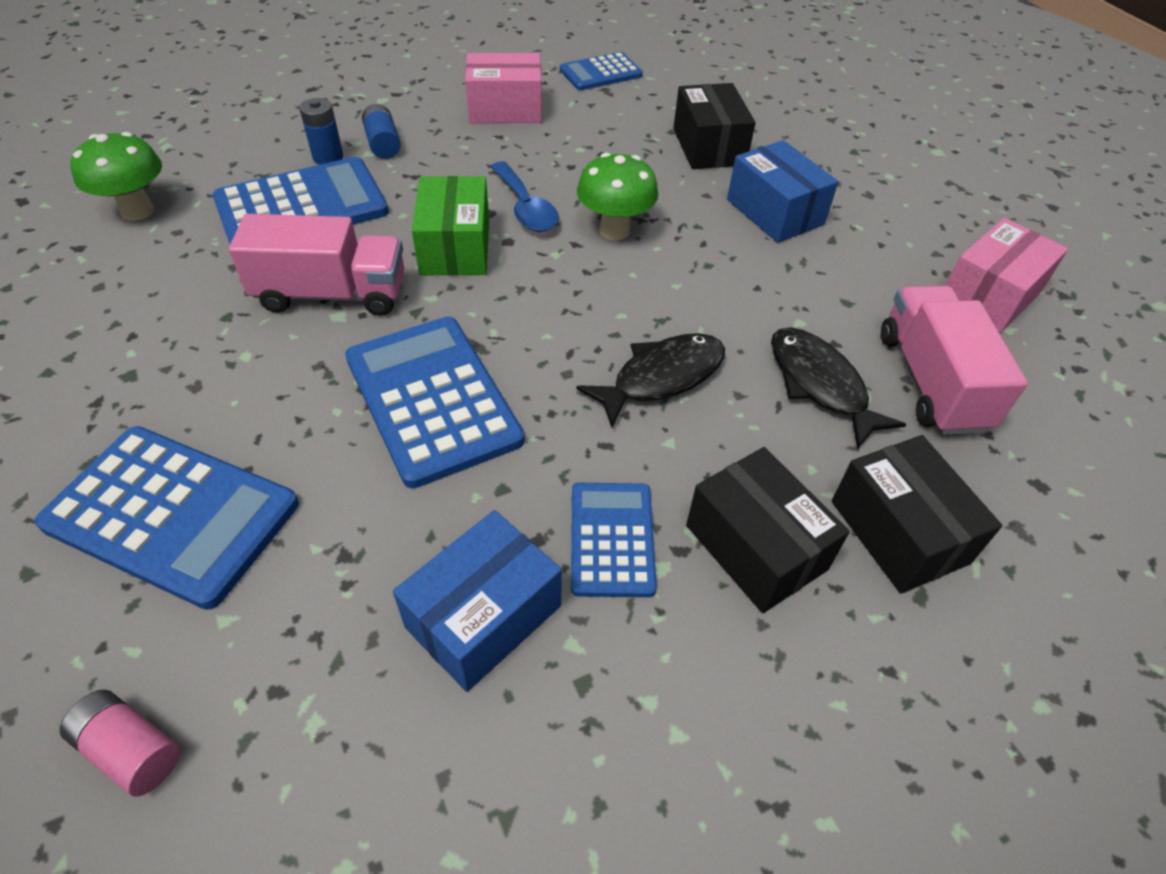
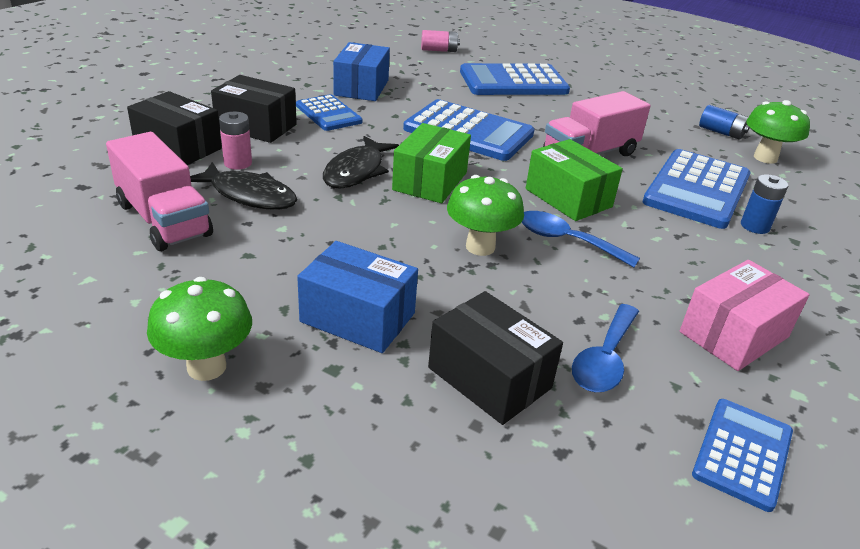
camera: 145 degrees right, 15 degrees down
(383, 144) = (746, 252): blue battery -> blue battery (721, 132)
(583, 326) = (430, 181): none -> green box
(618, 129) = (604, 359): none -> blue spoon
(816, 455) = (238, 163): none -> pink battery
(907, 218) = (206, 367): none -> green mushroom
(990, 295) = (105, 304): pink box -> none

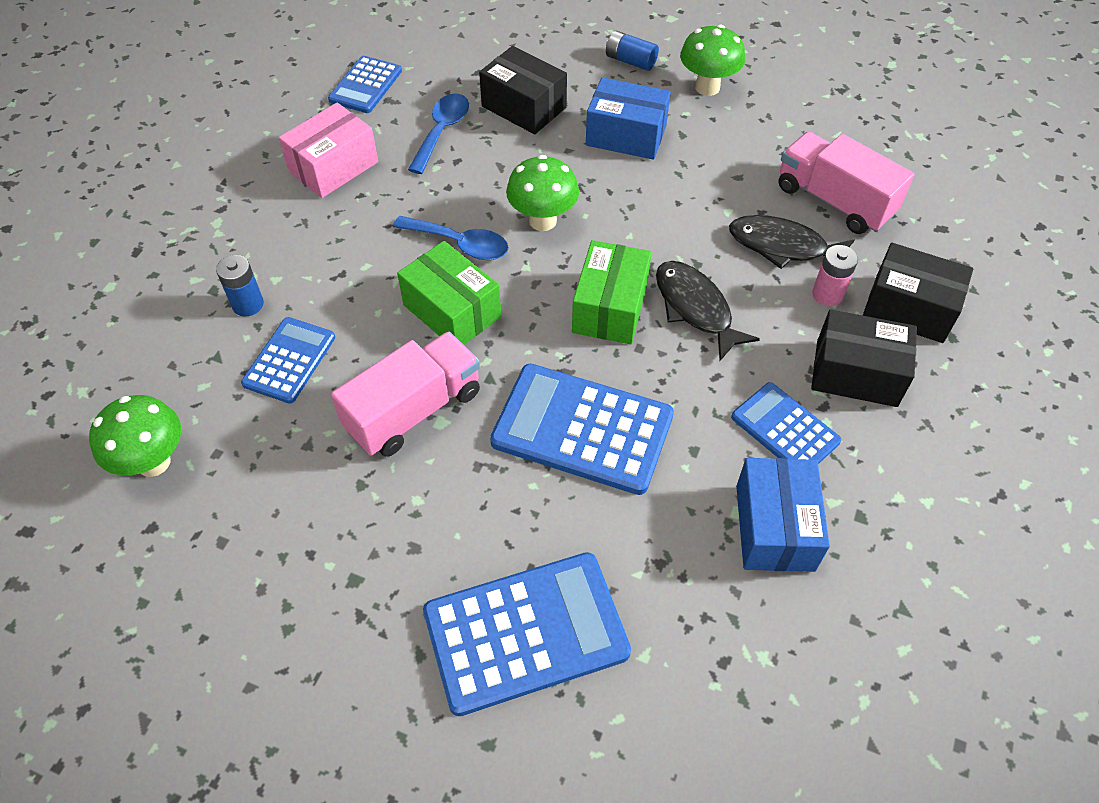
camera: 175 degrees right, 20 degrees up
(356, 171) = (695, 308): black fish -> black fish turned 45 degrees counterclockwise
(439, 50) = (692, 759): pink battery -> none
(697, 189) = (289, 360): blue calculator -> blue calculator, size x0.59
(721, 132) = (188, 528): blue battery -> blue battery (630, 61)

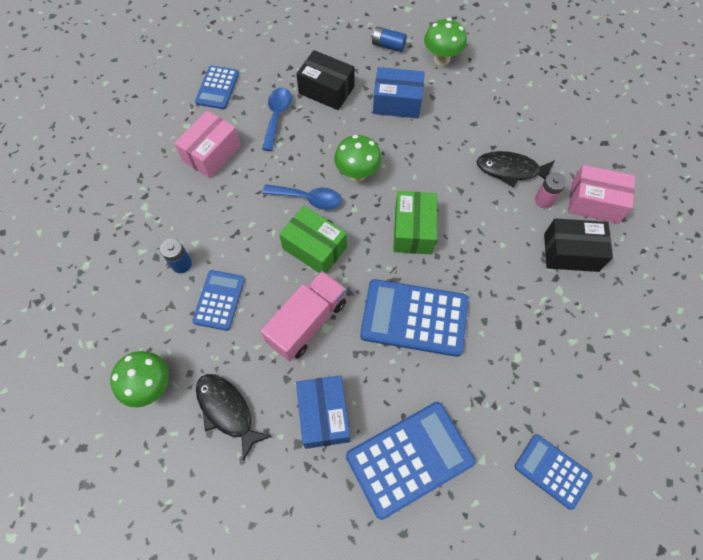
camera: 10 degrees left, 10 degrees up
(695, 308) = (466, 222): black fish -> black fish (227, 411)
(775, 527) = (542, 364): blue box -> blue box (324, 415)
(785, 429) = (535, 297): blue calculator -> blue calculator (552, 471)
(834, 201) = (536, 132): pink truck -> none
(909, 308) = (594, 202): black box -> pink box

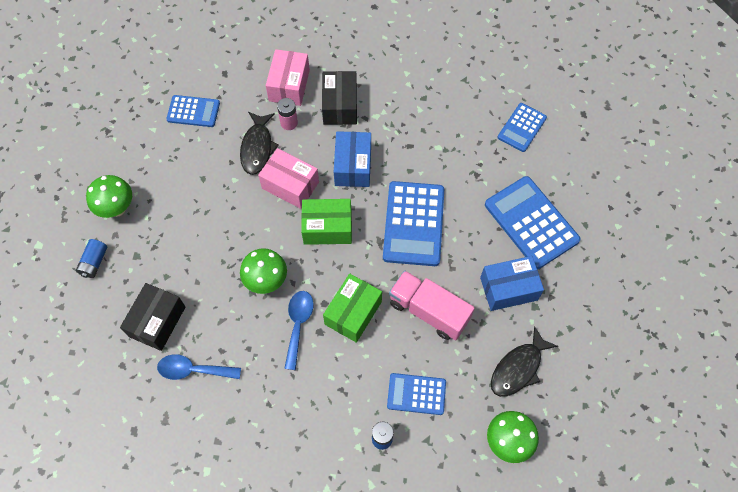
camera: 95 degrees left, 0 degrees up
(212, 153) = (245, 433): pink box -> pink box (290, 185)
(217, 88) = (151, 444): blue calculator -> blue calculator (193, 111)
(397, 103) = (176, 249): blue box -> blue box (353, 166)

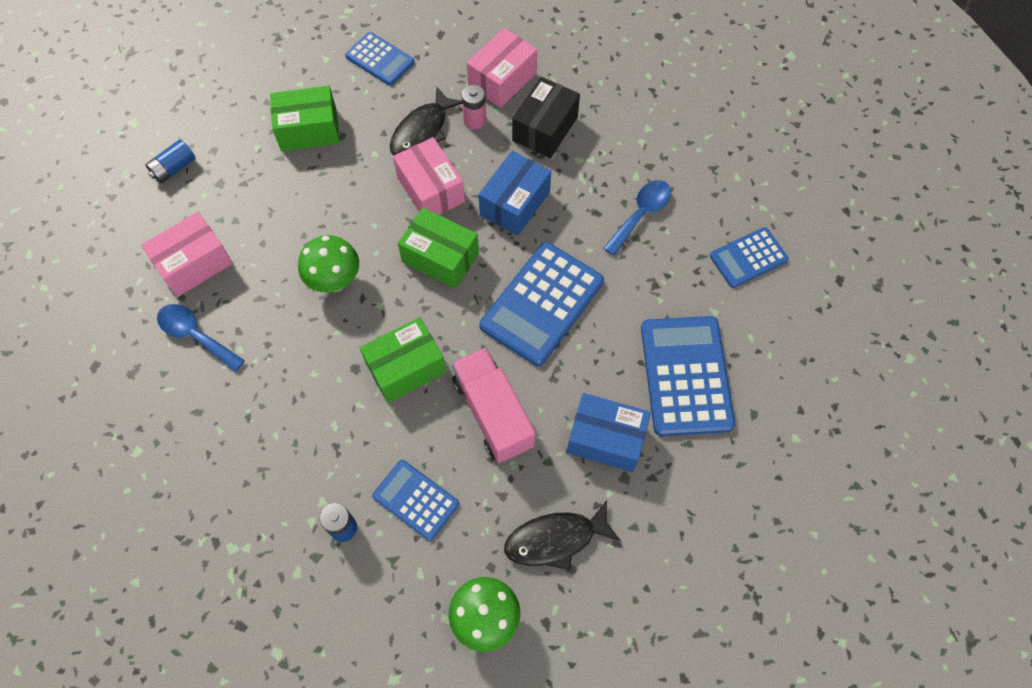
camera: 30 degrees right, 0 degrees up
(117, 208) = (233, 124): green mushroom -> none
(157, 321) = (194, 264): black box -> pink box
(176, 186) = (309, 130): none -> green box
(298, 324) = (337, 347): blue spoon -> blue spoon (641, 214)

